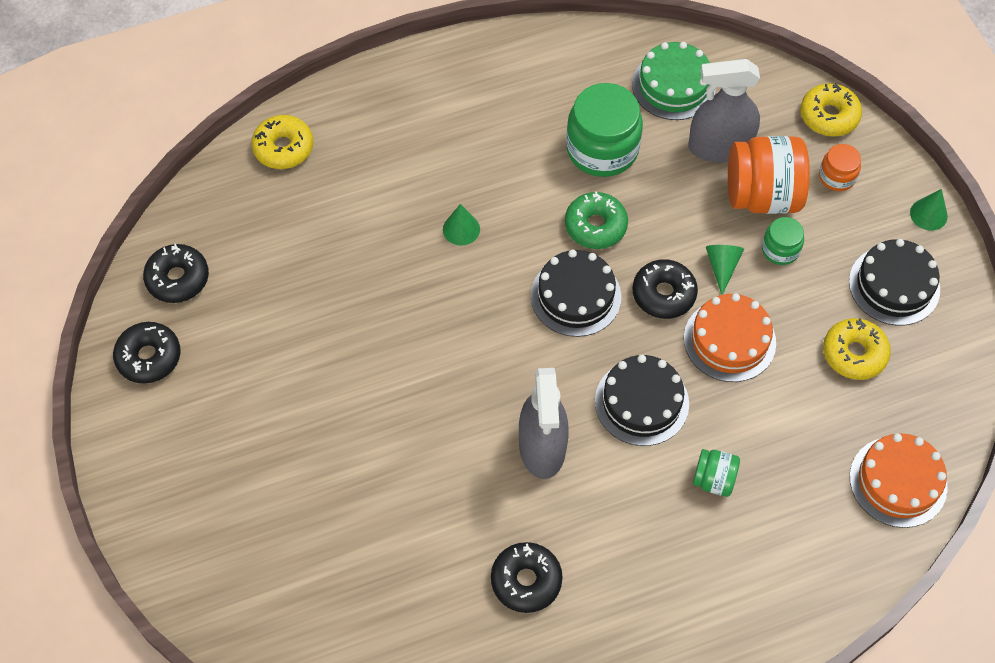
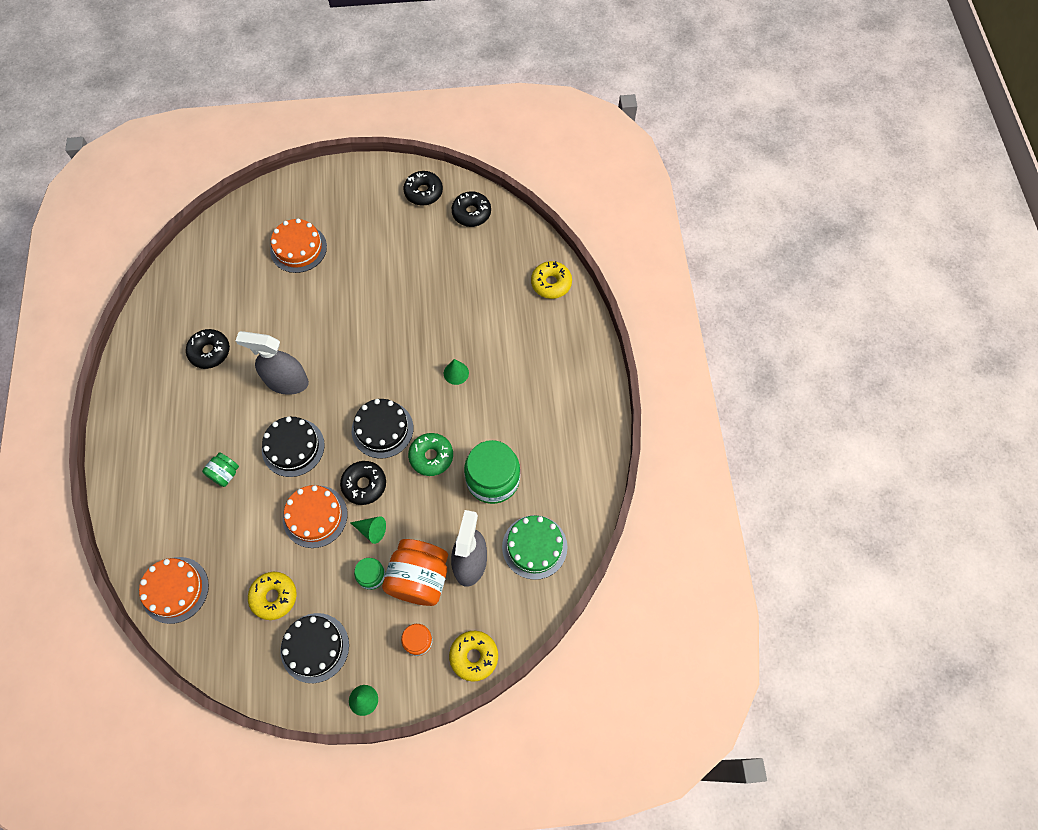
camera: 105 degrees right, 5 degrees up
(299, 513) = (298, 248): none -> orange cake

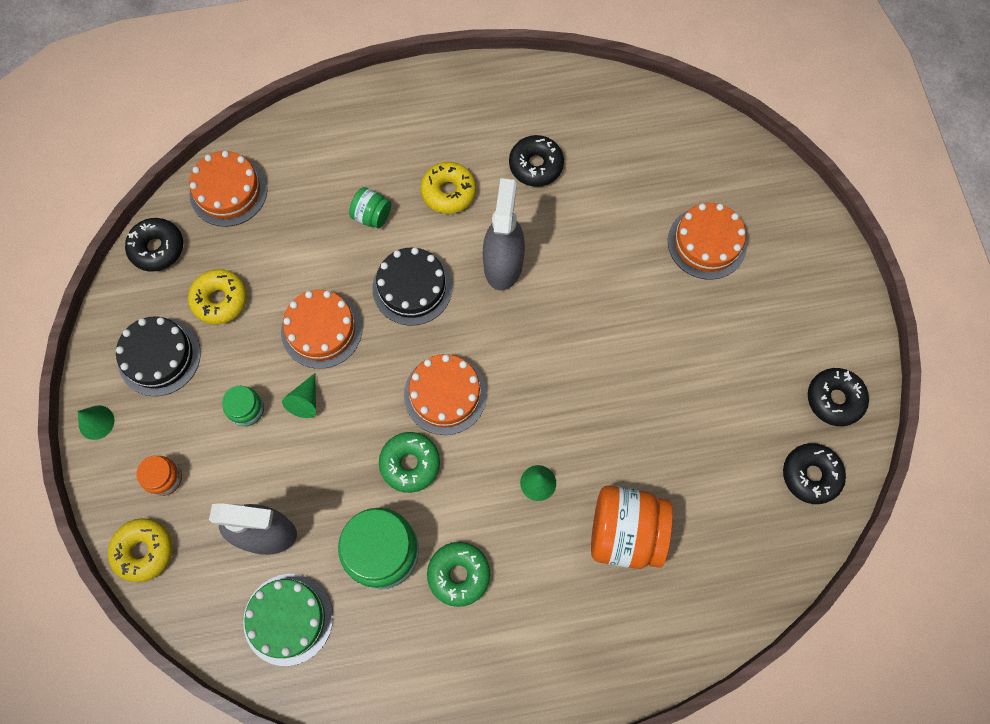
camera: 85 degrees right, 5 degrees up
(364, 485) = (366, 383): black donut -> black donut (157, 248)
(382, 429) = (445, 394): black cake -> orange cake
(419, 579) = (243, 469): orange jar -> orange jar (625, 532)
(514, 429) = (459, 575): none -> green donut
(551, 283) = (705, 611): yellow donut -> yellow donut (448, 192)

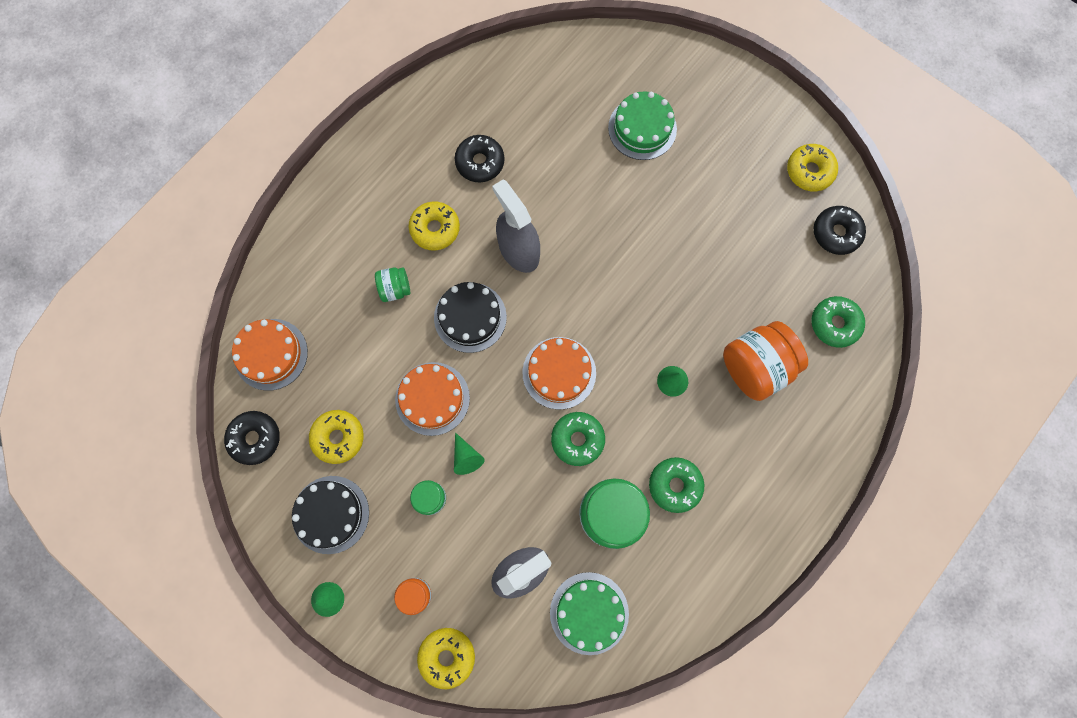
camera: 40 degrees left, 5 degrees up
(707, 243) = (642, 128): orange cake -> green cake
(735, 556) = (834, 324): none -> green donut
(834, 399) = (809, 171): black donut -> yellow donut

